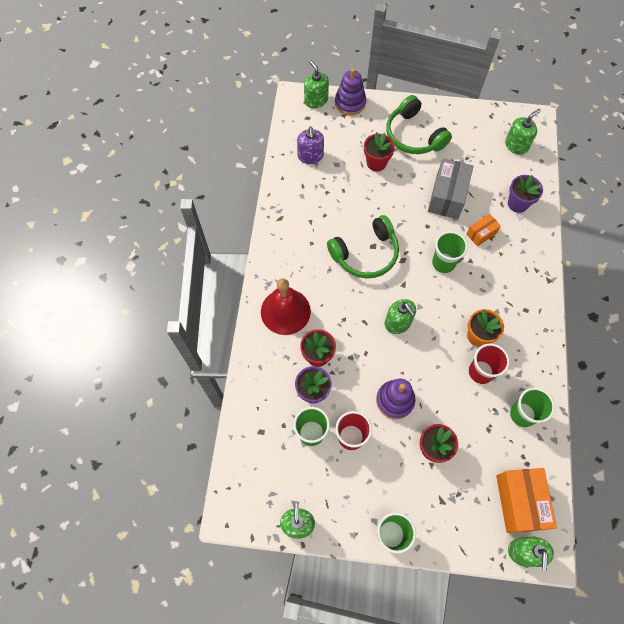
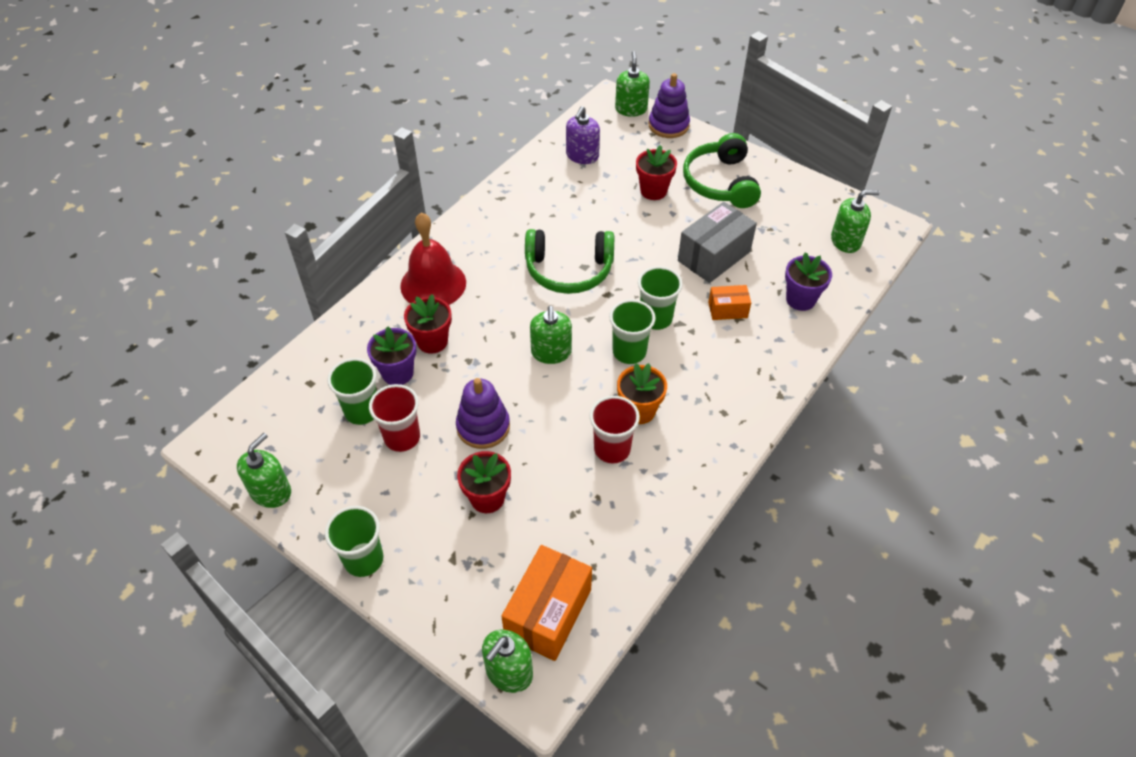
camera: 30 degrees right, 15 degrees down
(522, 414) = (629, 520): green cup -> green cup (629, 352)

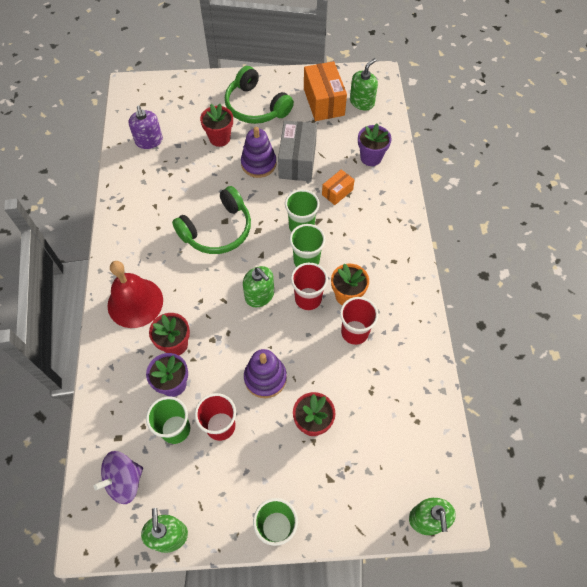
camera: 40 degrees left, 10 degrees up
(281, 421) = (124, 481): none -> purple spinning top
(548, 613) = (414, 464): orange box -> orange box (323, 102)
(596, 387) = (308, 299): none -> red cup
(631, 109) = (150, 86): green soap dispenser -> none
(668, 125) = (186, 84): purple stacking toy -> purple stacking toy (258, 164)

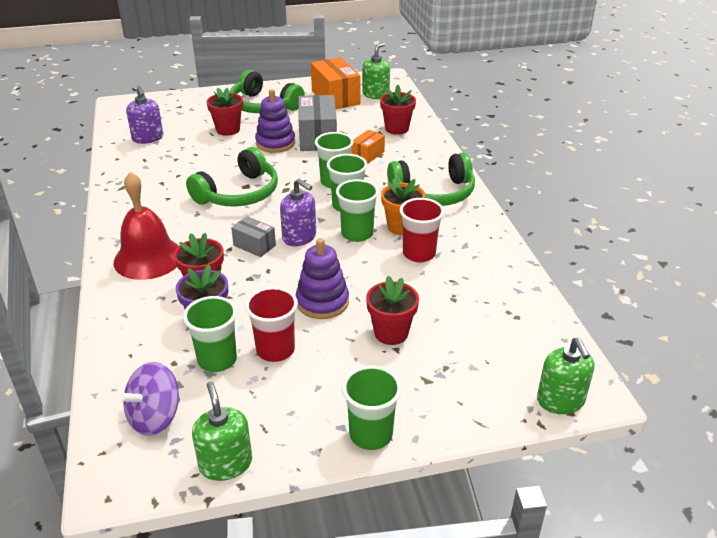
camera: 10 degrees left, 25 degrees down
(221, 300) = (254, 245): none -> grey box
(259, 295) = (299, 237): green soap dispenser -> purple soap dispenser
(308, 299) = (357, 234): red cup -> green cup
(371, 157) = (397, 129): purple flower pot -> red flower pot
(384, 255) = (433, 193): none -> green headphones

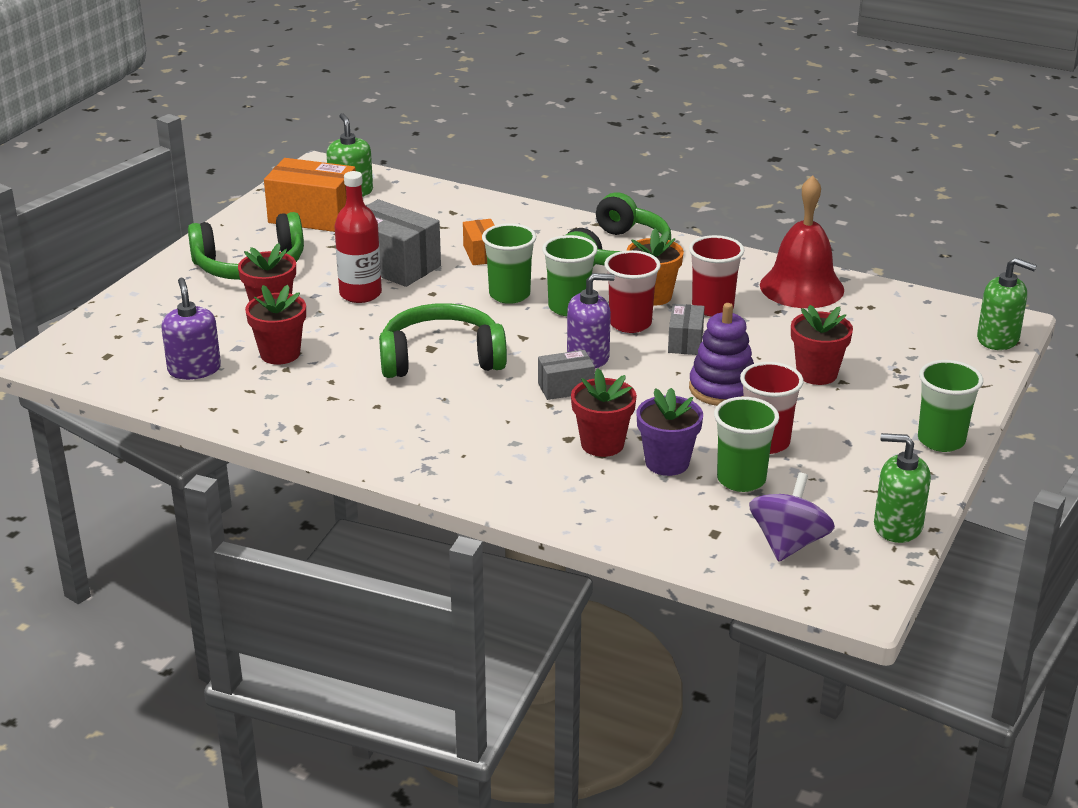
camera: 50 degrees left, 5 degrees down
(148, 138) = (194, 369): purple soap dispenser -> purple soap dispenser turned 120 degrees counterclockwise
(148, 258) = (495, 460): red bell -> red bell (801, 287)
(155, 417) = (788, 543): purple spinning top -> purple spinning top turned 150 degrees counterclockwise
(239, 193) = (441, 358): green headphones -> green headphones turned 90 degrees counterclockwise
(275, 143) = (360, 294): purple stacking toy -> red bottle
(357, 234) = (630, 324): green cup -> red cup
(362, 262) = (685, 342): none -> grey box
(397, 129) = (453, 215): red flower pot -> red flower pot (280, 354)

